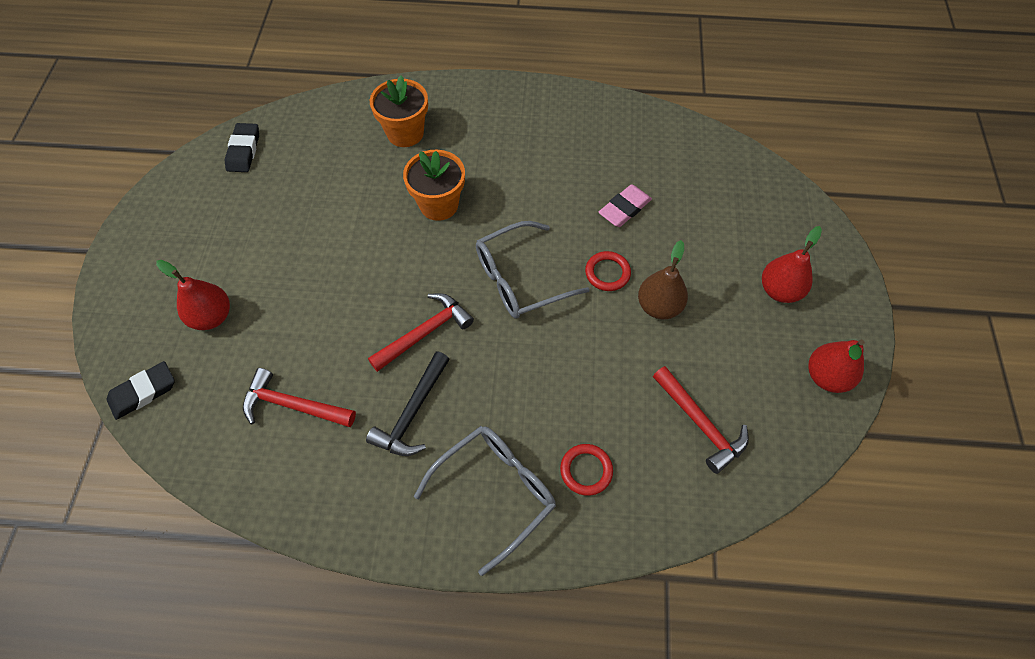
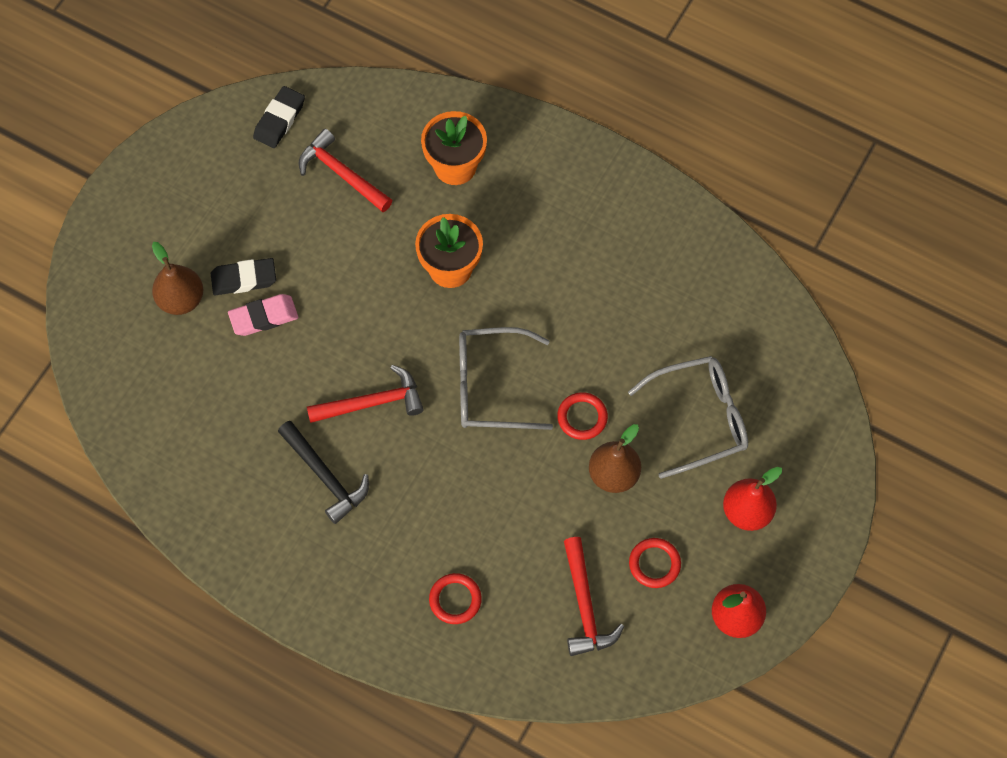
camera: 25 degrees right, 5 degrees up
(143, 392) = (95, 350): black eraser -> black eraser (244, 279)
(212, 317) = (181, 299): red pear -> brown pear
(293, 405) = (222, 422): red hammer -> red hammer (342, 174)
(412, 412) = (325, 476): black hammer -> black hammer turned 90 degrees counterclockwise
(495, 492) = (365, 582): grey glasses -> grey glasses (700, 419)
(624, 208) = (640, 354): pink eraser -> pink eraser (263, 317)
(735, 363) = (654, 564): none -> red ring

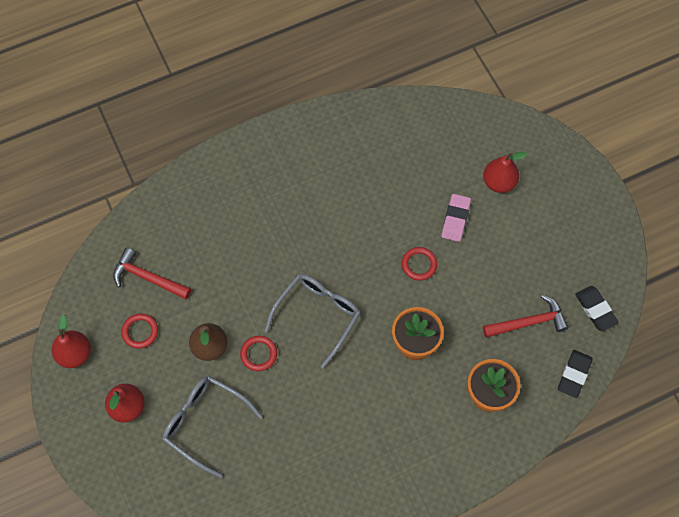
camera: 125 degrees right, 0 degrees up
(181, 299) = (499, 182): brown pear -> red pear
(244, 279) = (489, 223): black eraser -> black eraser (574, 374)
(325, 476) = (329, 193): black hammer -> none
(372, 403) = (356, 244): red hammer -> none
(455, 600) = (205, 214): red ring -> red ring (419, 264)
(700, 419) = (205, 423): grey glasses -> grey glasses turned 105 degrees clockwise

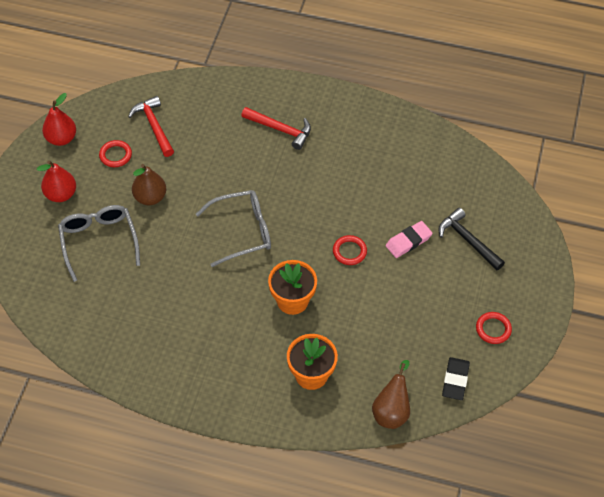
camera: 40 degrees right, 10 degrees down
(259, 354) = (178, 226): red ring -> red ring (493, 329)
(499, 182) = (468, 240): red pear -> black hammer
(528, 322) = (393, 350): red hammer -> red hammer (280, 129)
(574, 374) = (391, 411): black eraser -> brown pear

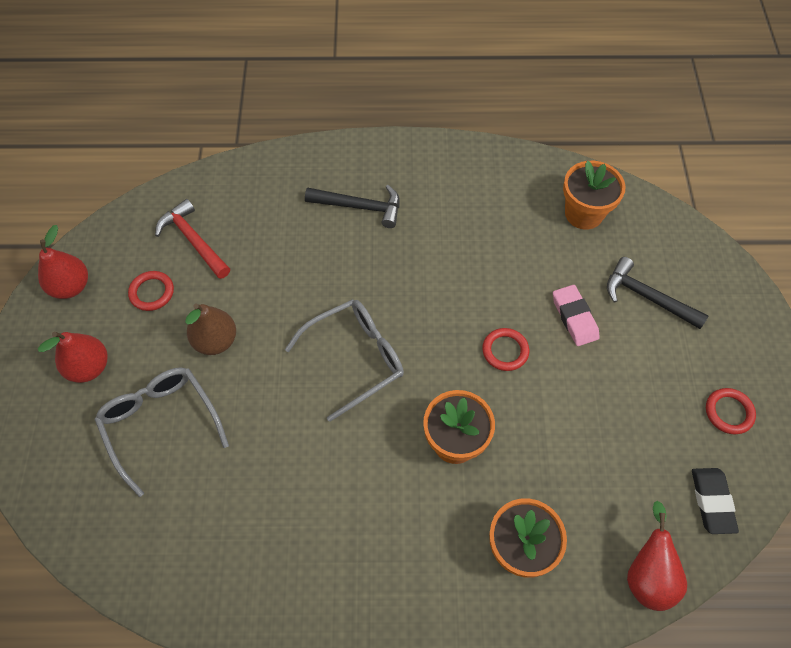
camera: 15 degrees left, 5 degrees up
(280, 129) = (360, 207): red hammer -> black hammer
(391, 411) = (647, 574): brown pear -> red pear
(408, 241) = (574, 317): pink eraser -> pink eraser turned 60 degrees counterclockwise
(445, 172) = (583, 213): none -> orange flower pot

